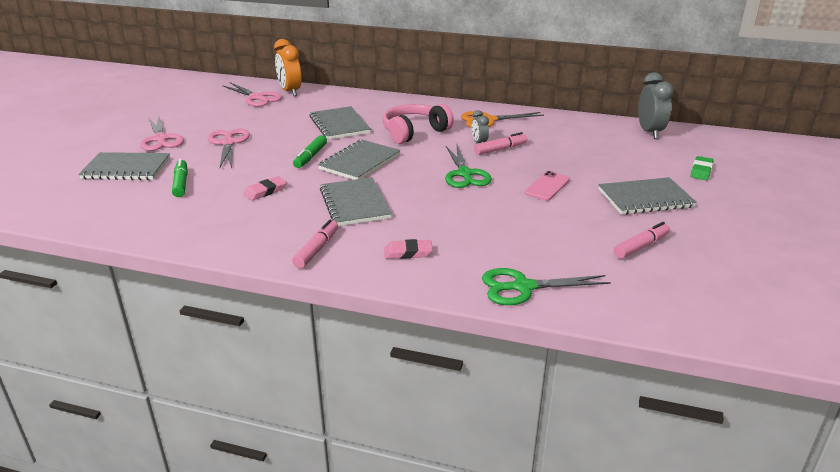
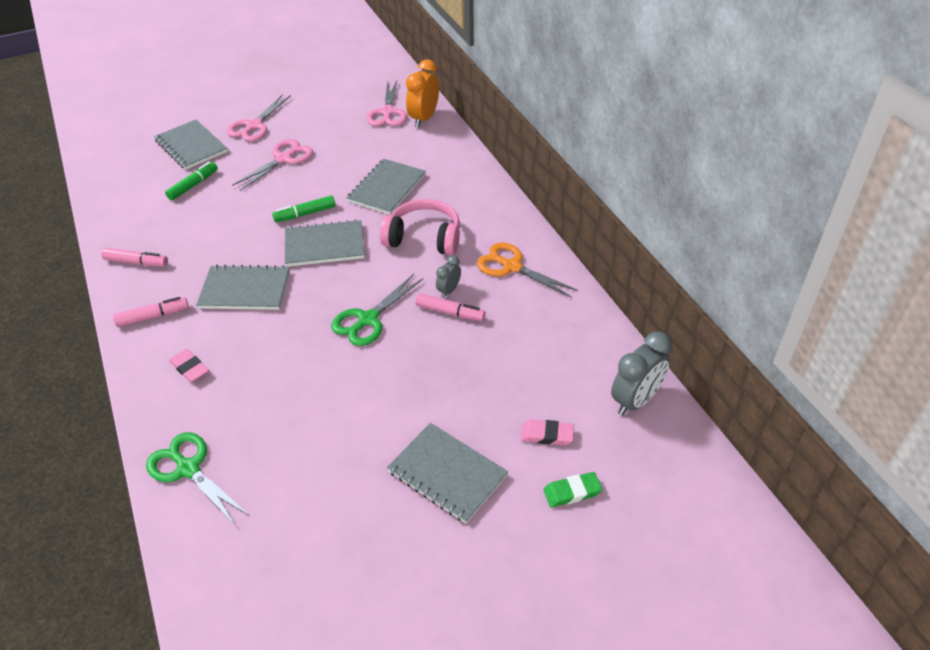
camera: 50 degrees right, 15 degrees up
(265, 191) = (220, 232): pink eraser -> pink eraser (547, 435)
(355, 204) = (245, 290): grey notebook -> grey notebook turned 60 degrees clockwise
(547, 186) = (399, 387): pink phone -> none
(641, 246) = (333, 517): pink marker -> pink marker (136, 262)

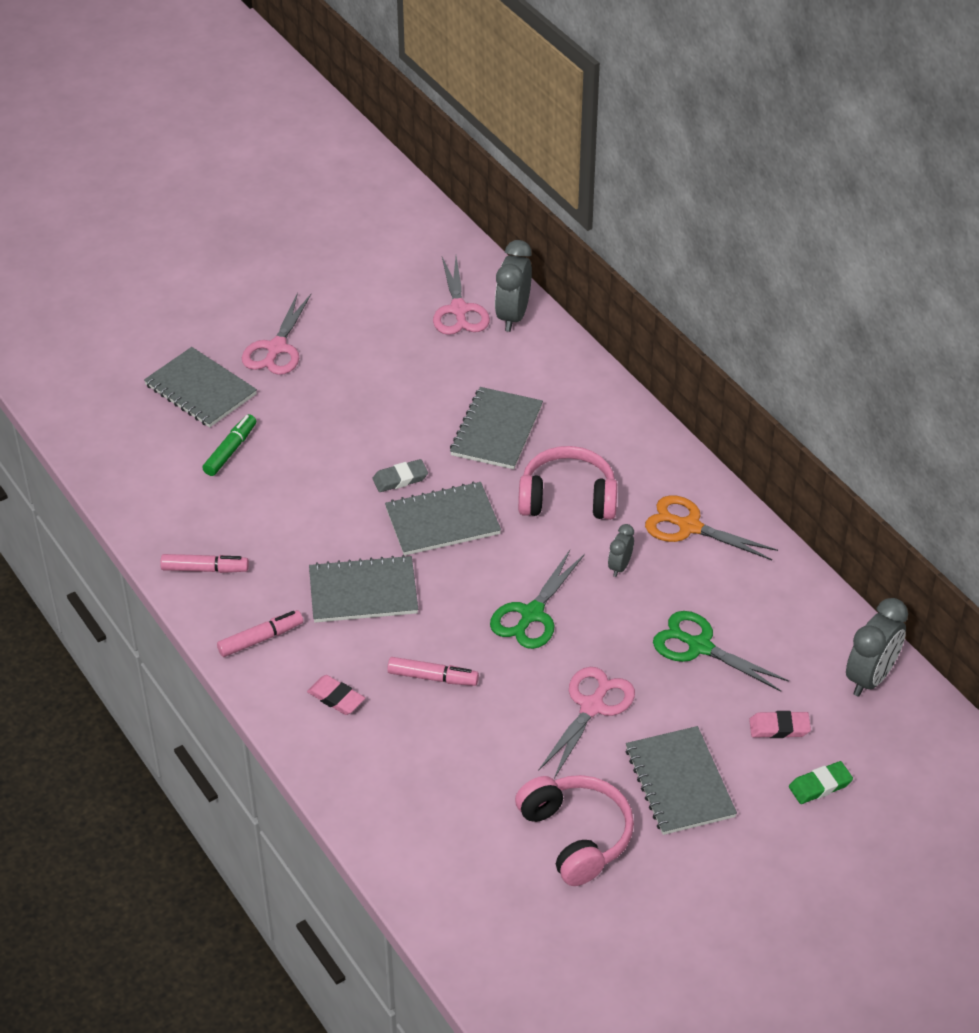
camera: 10 degrees left, 0 degrees up
(188, 469) = (385, 812): green scissors -> green scissors (699, 646)
(283, 159) = (339, 398): pink scissors -> pink scissors (592, 707)
(305, 214) = (400, 479): green marker -> grey eraser
(342, 512) = (576, 836): none -> pink headphones
(424, 118) = (513, 316): orange clock -> grey clock
(447, 474) = (679, 783): grey notebook -> grey notebook turned 45 degrees clockwise
(450, 312) = (629, 595): pink marker -> pink marker (433, 677)

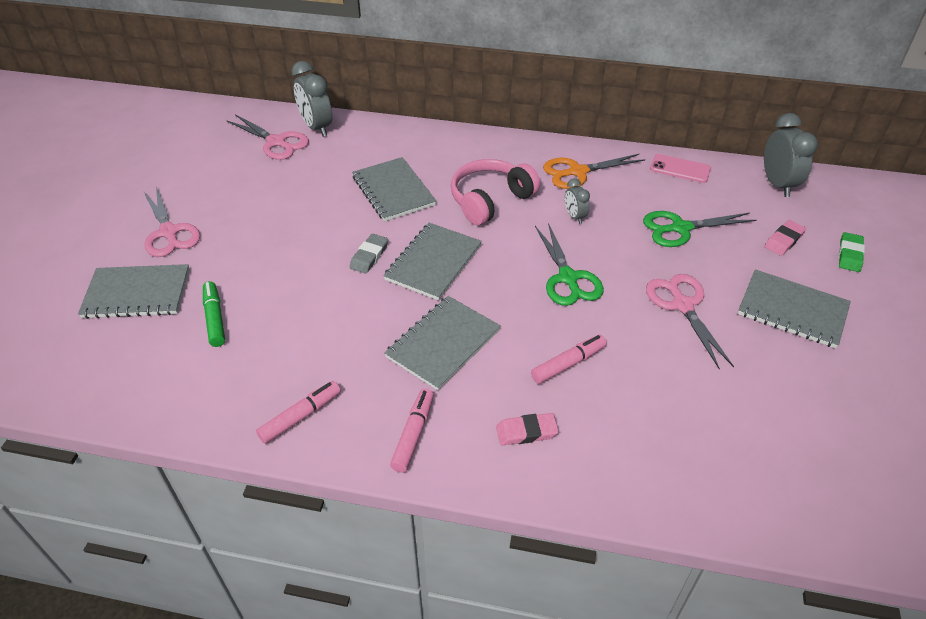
camera: 45 degrees left, 0 degrees up
(576, 836) = (799, 392): pink headphones -> none
(796, 594) = (680, 169): none -> pink phone

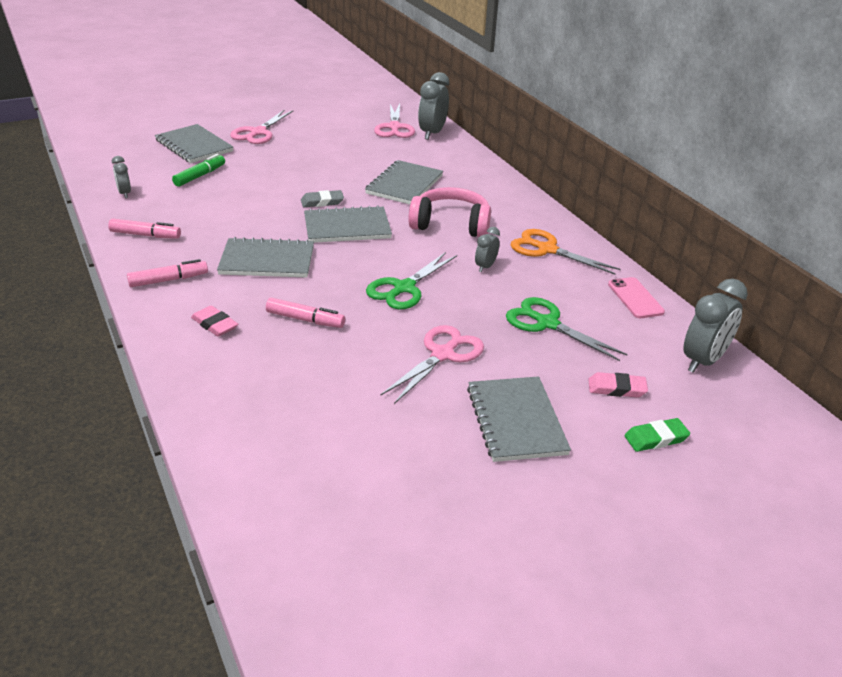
camera: 50 degrees right, 10 degrees down
(183, 397) = (124, 193): none -> grey clock

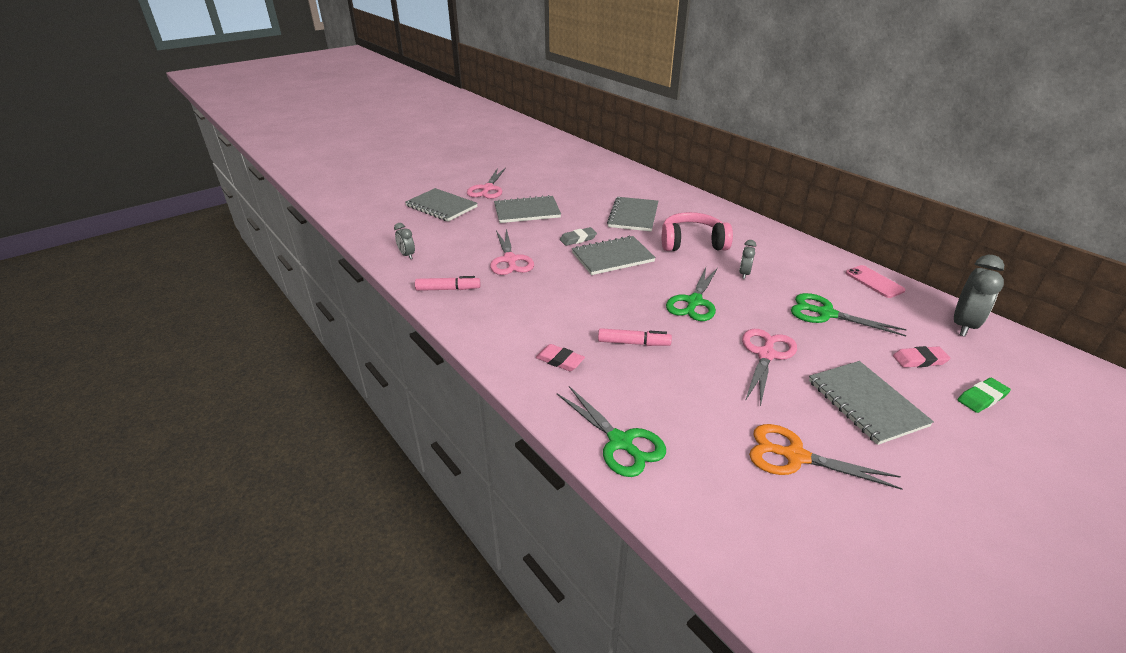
camera: 10 degrees left, 0 degrees up
(168, 280) = (494, 326): pink marker -> none
(200, 176) = (462, 231): green marker -> none
(223, 411) = (620, 442): none -> green scissors
(267, 260) = (566, 296): grey notebook -> grey notebook (527, 211)
(394, 127) = (593, 171): pink scissors -> pink scissors (510, 260)
(432, 133) = (625, 172): grey clock -> none
(547, 249) = (779, 252): orange scissors -> orange scissors (795, 456)

